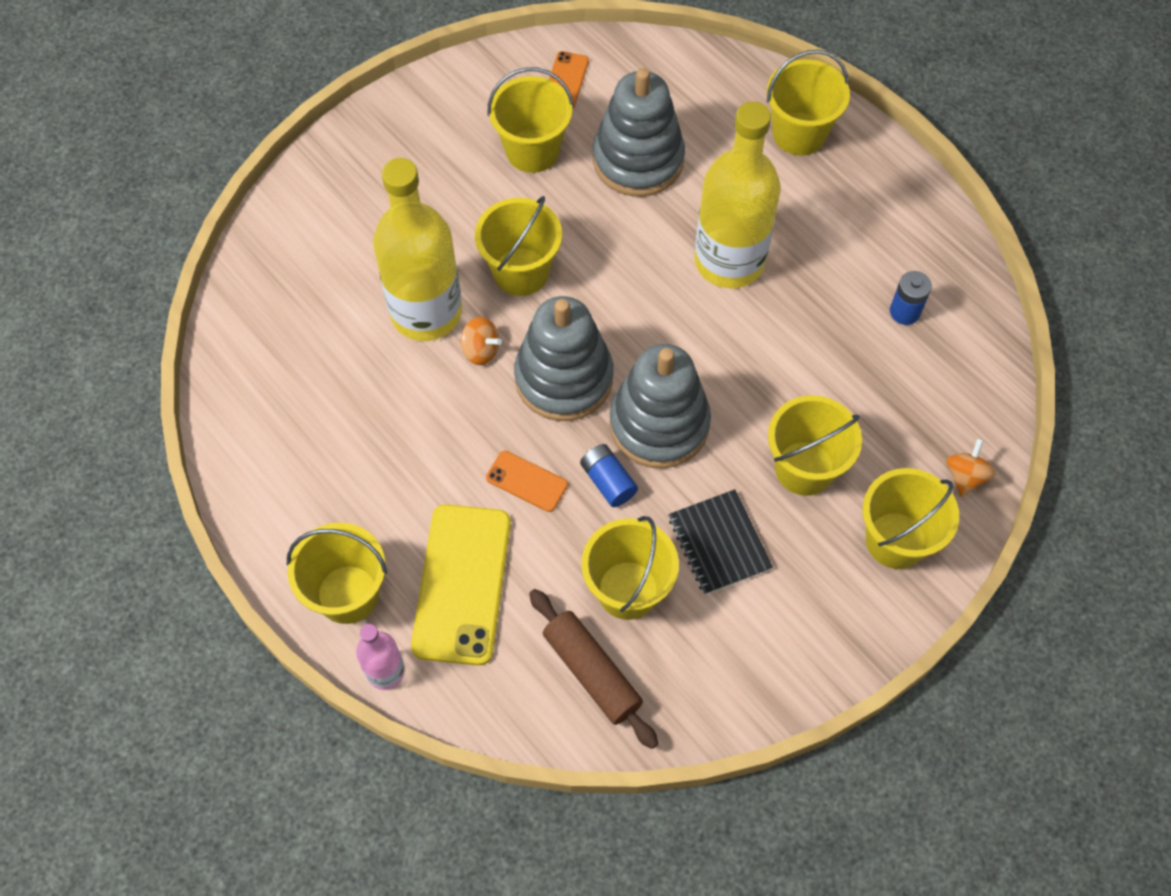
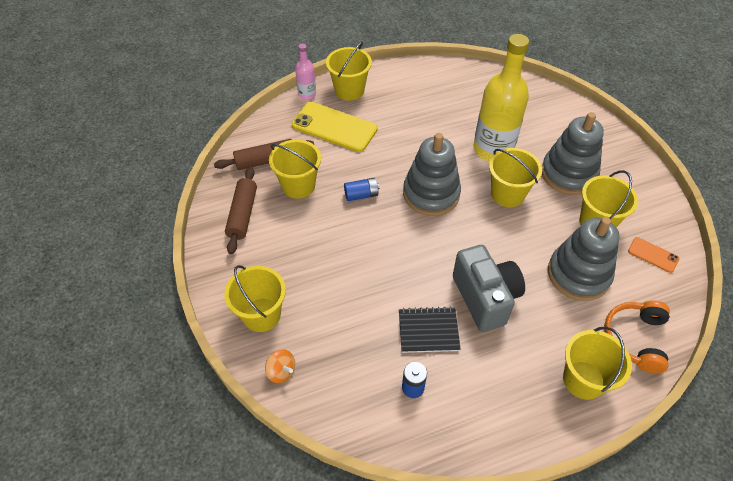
camera: 110 degrees right, 10 degrees down
(480, 350) = (461, 164): orange spinning top -> none
(527, 481) = (376, 163): orange phone -> none
(659, 424) = (385, 227): grey stacking toy -> grey stacking toy (568, 174)
(713, 88) = (635, 339): none -> orange headphones
(719, 543) = (303, 230): black notebook -> black notebook (428, 331)
(728, 655) = (243, 214): none -> brown rolling pin
(729, 261) = (485, 298): yellow bottle -> grey camera
(804, 468) = (327, 286): yellow bucket -> none

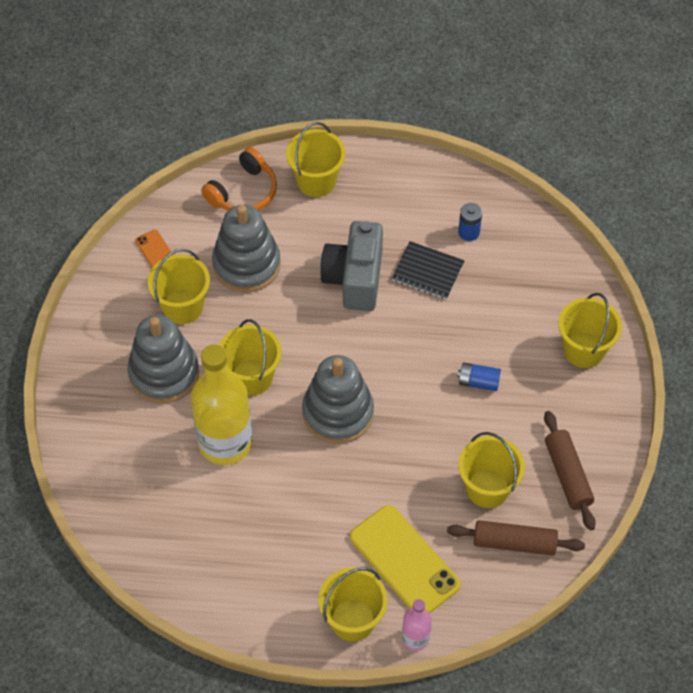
camera: 155 degrees left, 5 degrees up
(243, 214) = (567, 475): brown rolling pin -> brown rolling pin turned 45 degrees counterclockwise
(281, 371) = (582, 290): orange spinning top -> none
(361, 195) = (419, 444): blue battery -> blue battery (478, 382)

